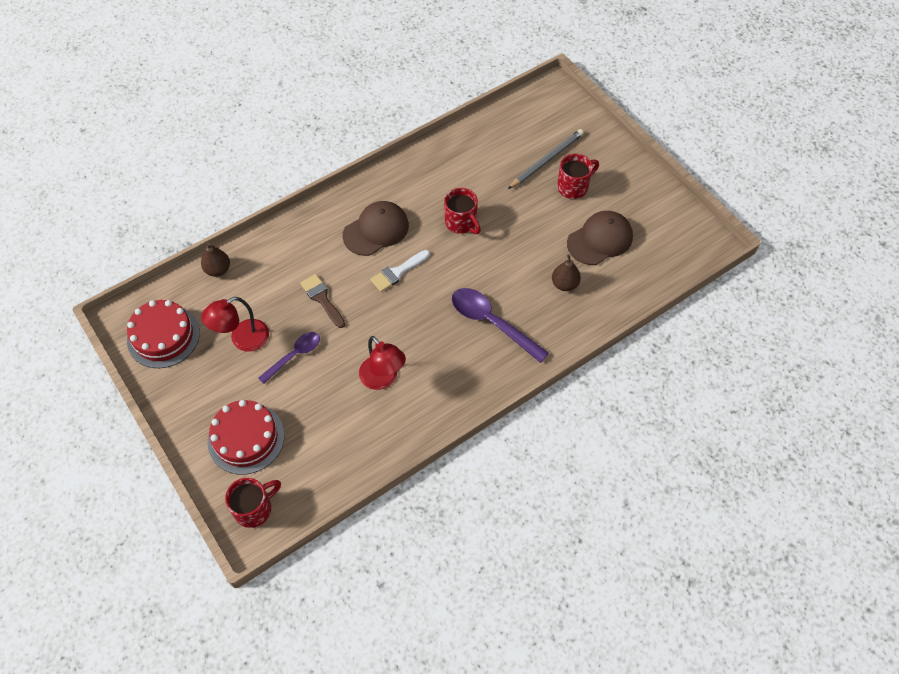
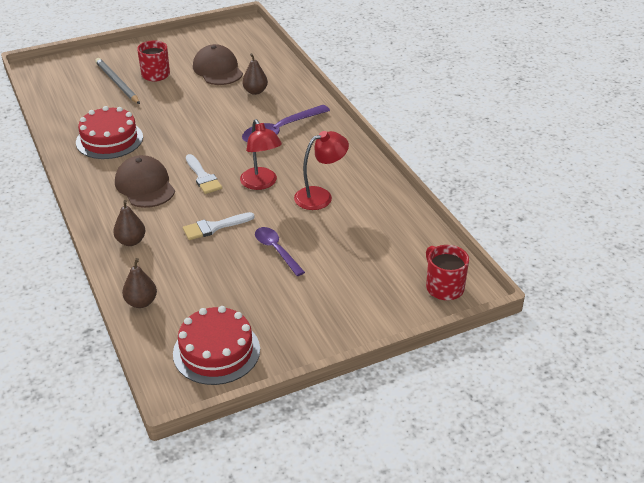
camera: 80 degrees left, 20 degrees down
(242, 339) = (244, 287): red lamp -> red lamp (261, 183)
(246, 438) = (364, 289): red cake -> red cake (109, 139)
(295, 241) = (131, 241): none -> brown pear
(322, 298) = (214, 227): brown brush -> white brush
(461, 223) = (163, 135): red mug -> none

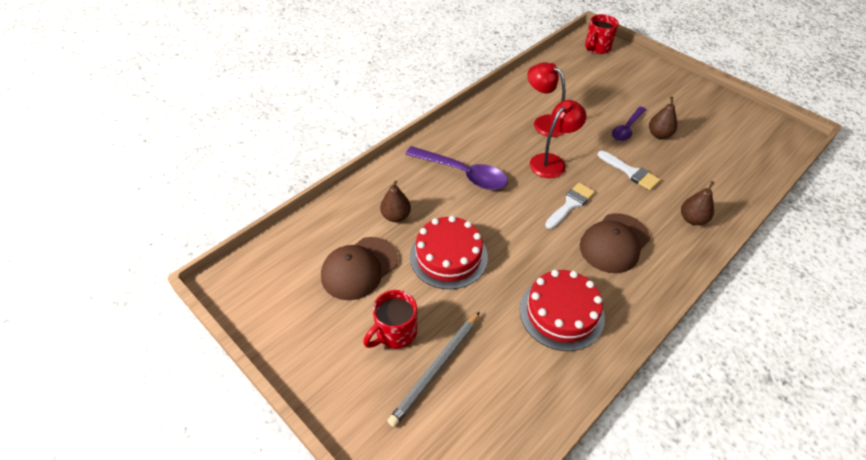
camera: 110 degrees left, 10 degrees up
(141, 302) = (746, 183): brown pear -> brown pear (659, 134)
(216, 351) = (746, 128): red cake -> red cake (448, 256)

